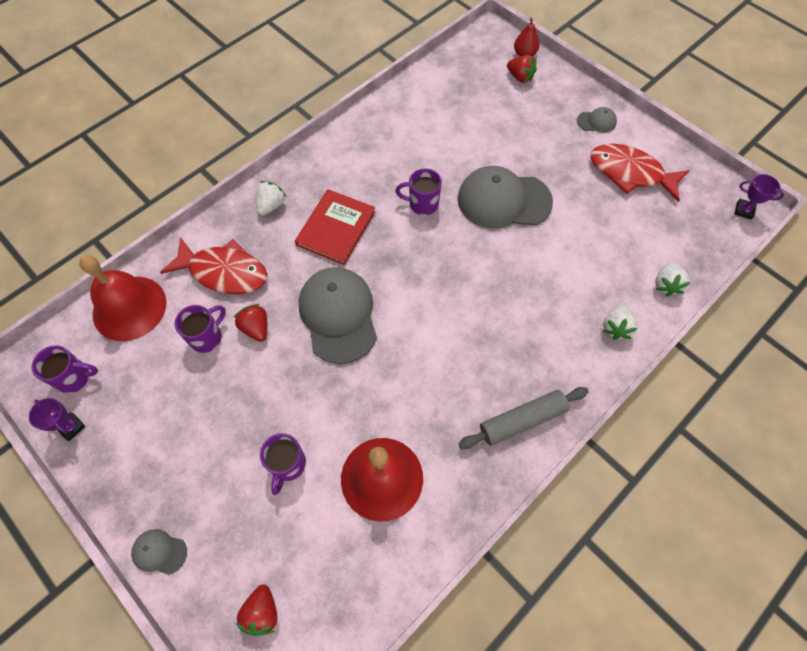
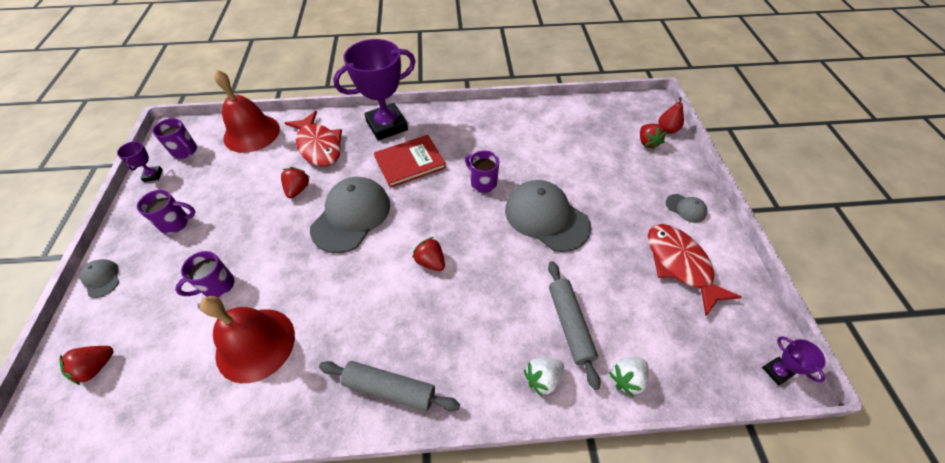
camera: 40 degrees right, 10 degrees down
(207, 337) = (268, 176): purple mug -> purple mug (176, 223)
(271, 205) = (387, 126): white strawberry -> purple trophy
(451, 304) = (430, 262): none -> red strawberry
(598, 275) = (570, 324): none -> grey rolling pin

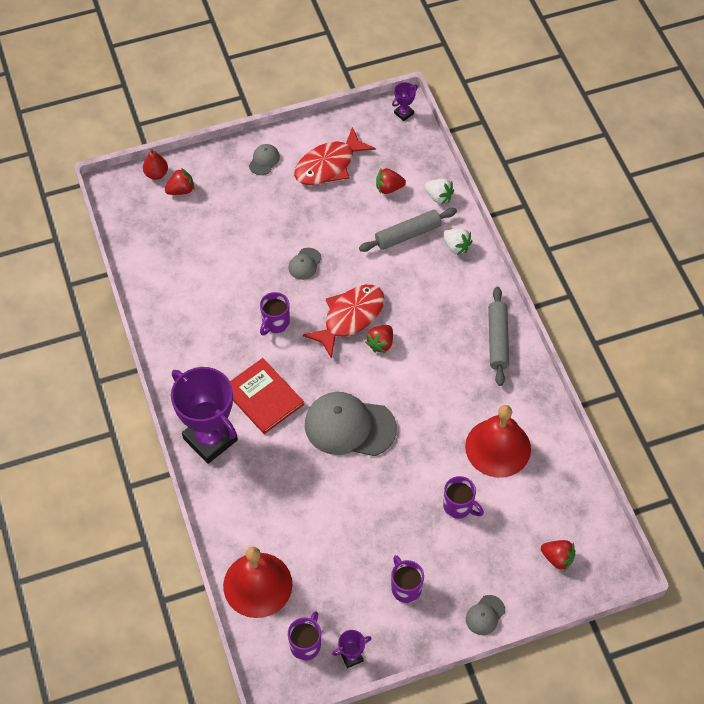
camera: 105 degrees left, 5 degrees up
(298, 189) = (330, 491): red strawberry -> red strawberry (389, 188)
(319, 146) = (261, 499): red fish -> red fish (350, 318)
(546, 217) = (304, 264): grey cap -> grey cap, size x0.45

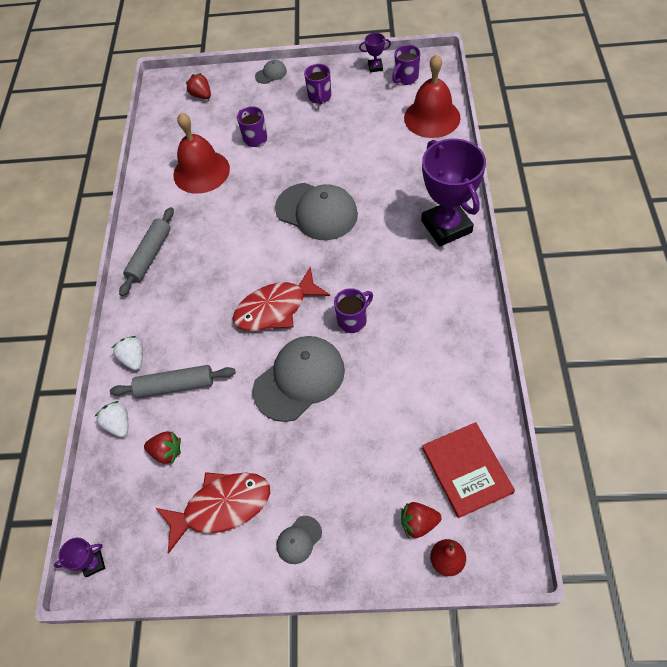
camera: 155 degrees left, 0 degrees up
(263, 397) = (387, 252): red book -> red book (467, 470)
(304, 264) = (299, 379): grey cap -> grey cap, size x2.23
(380, 343) = (257, 276): red strawberry -> none

